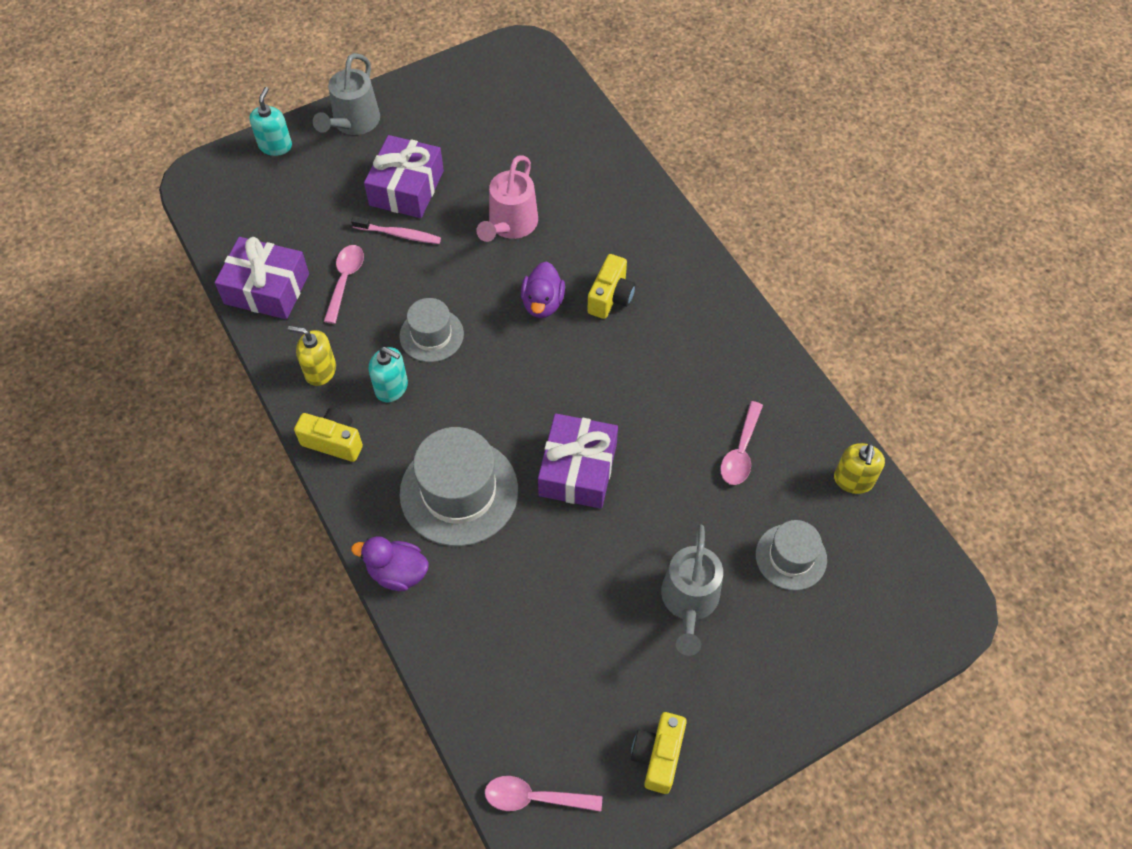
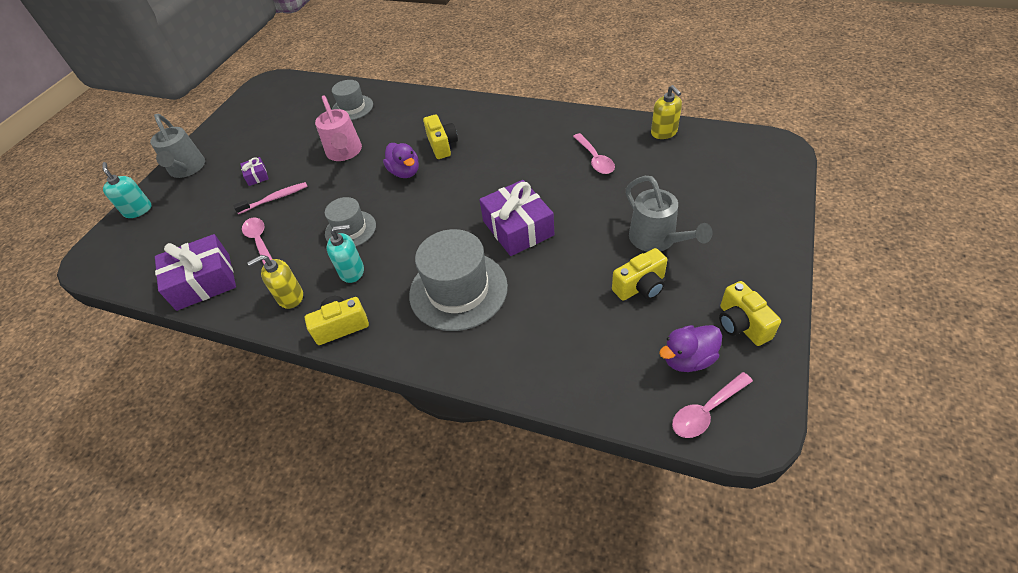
camera: 35 degrees left, 10 degrees down
(397, 572) = (467, 363): purple duck -> purple duck (688, 359)
(406, 188) = (257, 176): purple gift -> purple gift, size x0.46
(616, 636) = (640, 287): none -> yellow camera
(791, 557) = (679, 182): grey hat -> grey hat (352, 108)

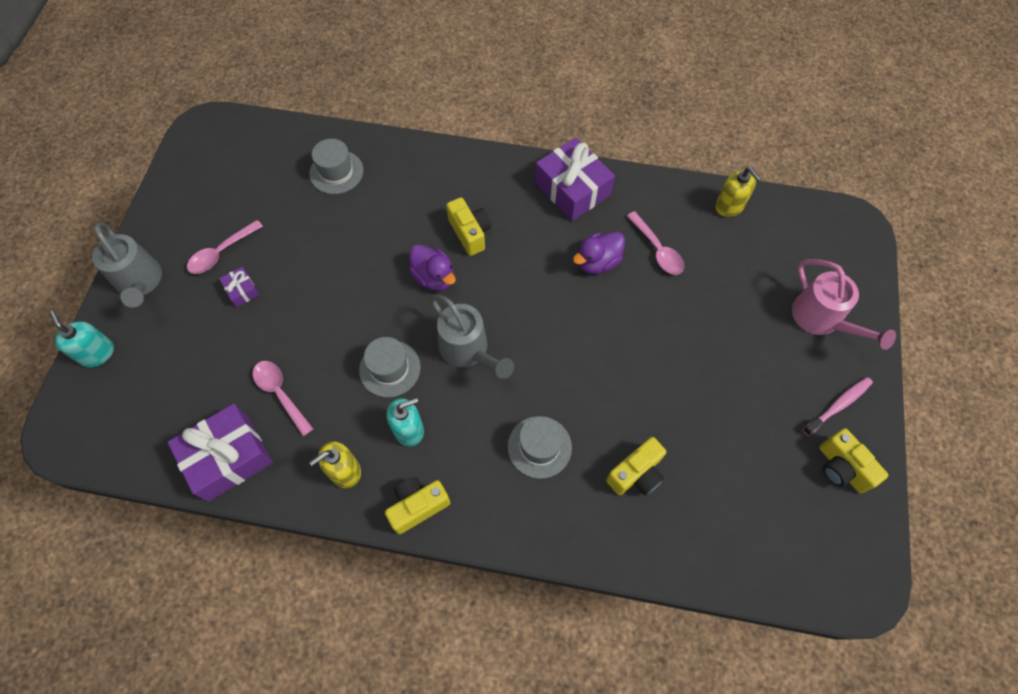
camera: 15 degrees left, 15 degrees up
(274, 199) = (278, 326): pink toothbrush -> pink toothbrush (838, 405)
(345, 153) = (348, 249): pink watering can -> pink watering can (822, 320)
(458, 290) = (539, 447): grey hat -> grey hat, size x0.58
(518, 228) = (588, 355): purple gift -> purple gift (572, 189)
(640, 287) = (735, 428): yellow camera -> yellow camera (636, 474)
(657, 240) = (743, 364): grey watering can -> grey watering can (468, 351)
(688, 359) = (794, 514): purple duck -> purple duck (597, 262)
(706, 411) = (819, 573): pink spoon -> pink spoon (221, 253)

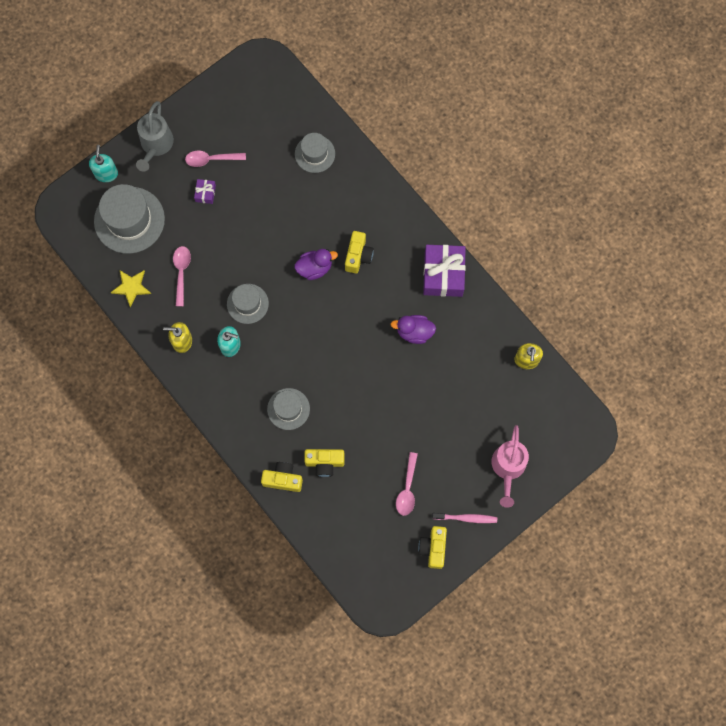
camera: 40 degrees right, 10 degrees up
(167, 383) = (129, 220): none -> grey hat
(228, 457) = (131, 287): purple gift -> yellow star
(418, 506) = (203, 389): yellow camera -> yellow camera (283, 479)
(434, 277) = (315, 268): purple duck -> purple duck turned 105 degrees counterclockwise
(468, 351) = (297, 327): grey watering can -> none
(657, 250) = (456, 352): pink spoon -> pink spoon (407, 489)

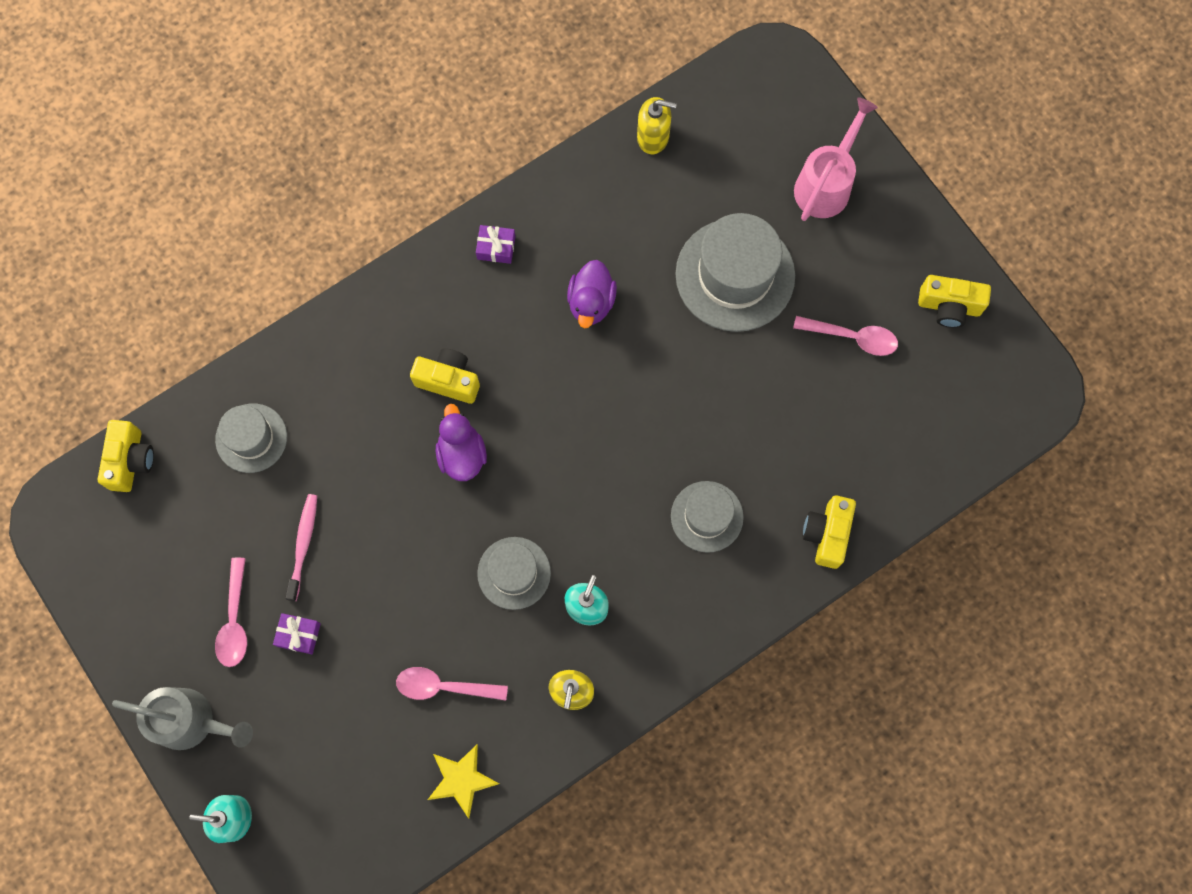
camera: 85 degrees left, 0 degrees up
(129, 220) = (332, 778): grey hat -> grey hat (735, 275)
(324, 463) = (802, 464): yellow camera -> yellow camera (131, 461)
(443, 274) = (496, 247): purple gift -> purple gift, size x0.46
(466, 518) = (903, 253): pink toothbrush -> pink toothbrush (303, 545)
(508, 468) = (826, 183): pink watering can -> pink watering can turned 75 degrees counterclockwise

